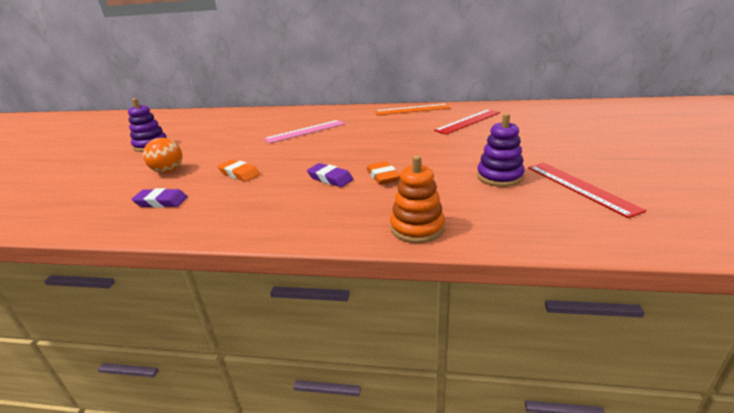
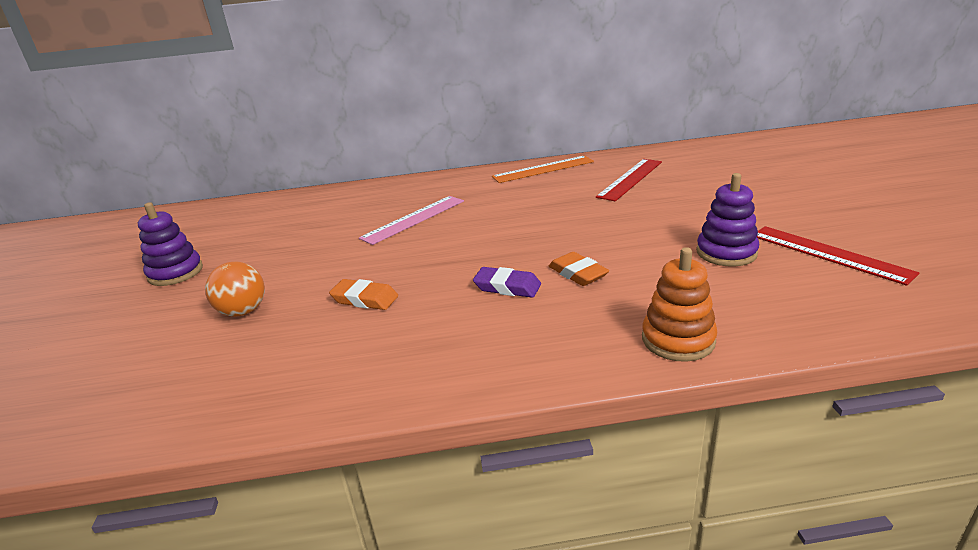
camera: 15 degrees left, 0 degrees up
(161, 202) = (274, 363): purple eraser -> none

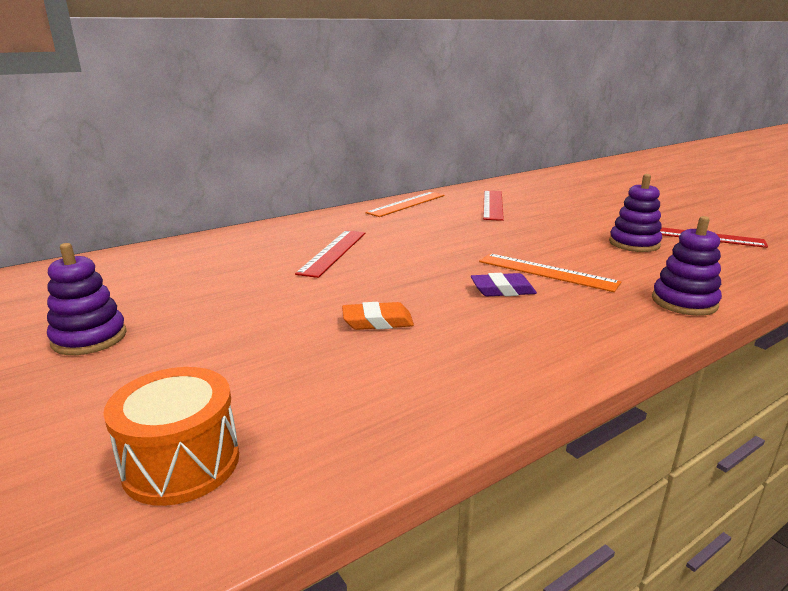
camera: 30 degrees left, 5 degrees down
(123, 386) = (181, 463): none -> orange drum
(243, 311) = (246, 357): orange ball -> none
(413, 219) = (333, 252): pink ruler -> red ruler
(578, 273) = (547, 272): orange eraser -> orange ruler
(678, 340) = (684, 302): orange stacking toy -> purple stacking toy

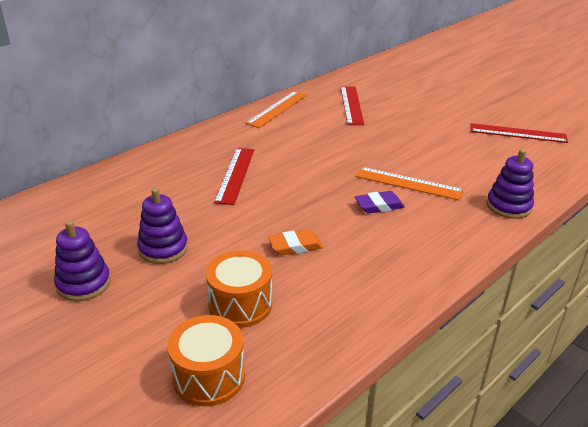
camera: 10 degrees left, 10 degrees up
(274, 378) = (240, 304): none -> orange drum
(634, 244) = (470, 146): purple stacking toy -> purple stacking toy (163, 248)

